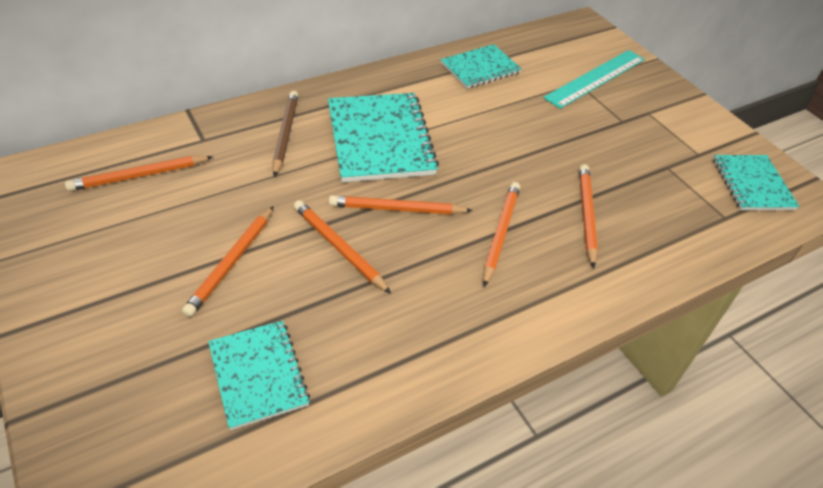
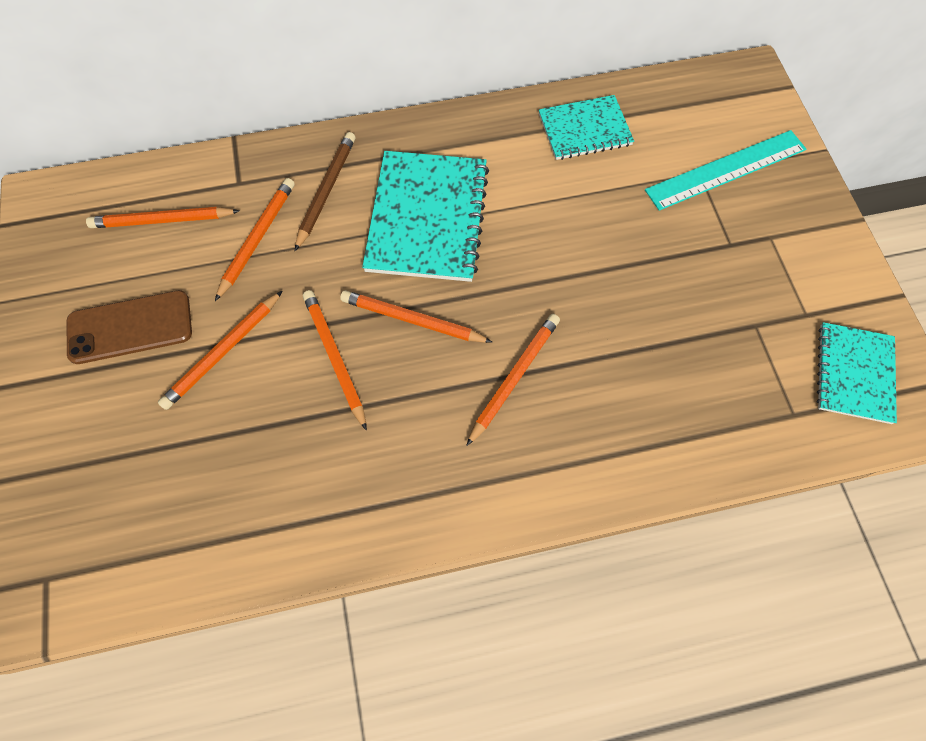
camera: 20 degrees right, 20 degrees up
(131, 260) = (130, 327): none -> brown phone
(258, 375) = (211, 491): turquoise notebook -> none
(586, 215) = (623, 374): orange pencil -> orange pencil (257, 238)

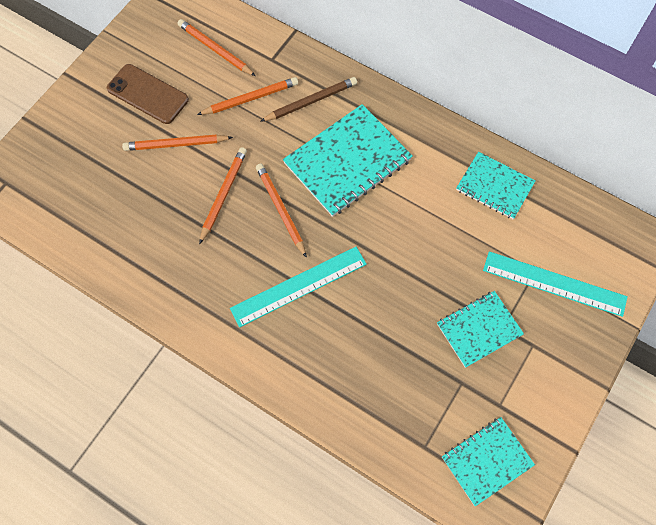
camera: 45 degrees right, 0 degrees up
(514, 377) = (299, 286): orange pencil -> turquoise ruler
(715, 264) = (479, 329): none -> turquoise notebook

